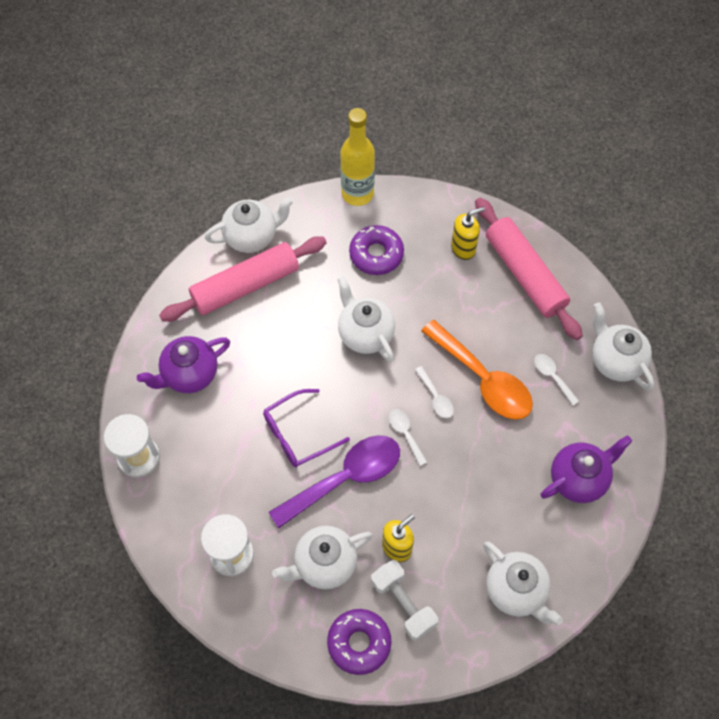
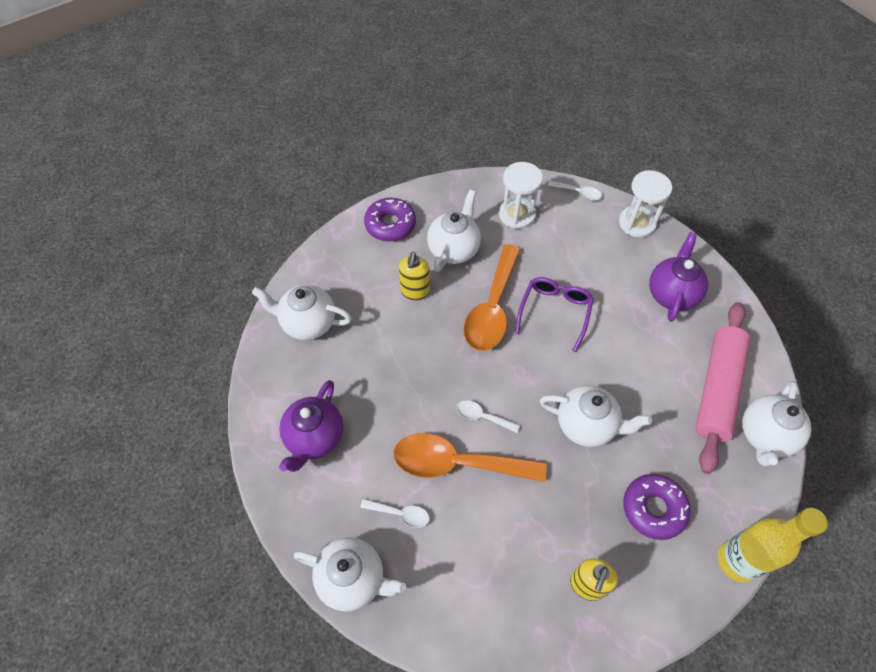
camera: 140 degrees right, 5 degrees down
(345, 478) = (492, 308): purple spoon -> orange spoon
(403, 603) = (381, 263): white dumbbell -> none
(405, 434) = (479, 370): white spoon -> white spoon (578, 193)
(524, 274) = (507, 606): pink rolling pin -> none

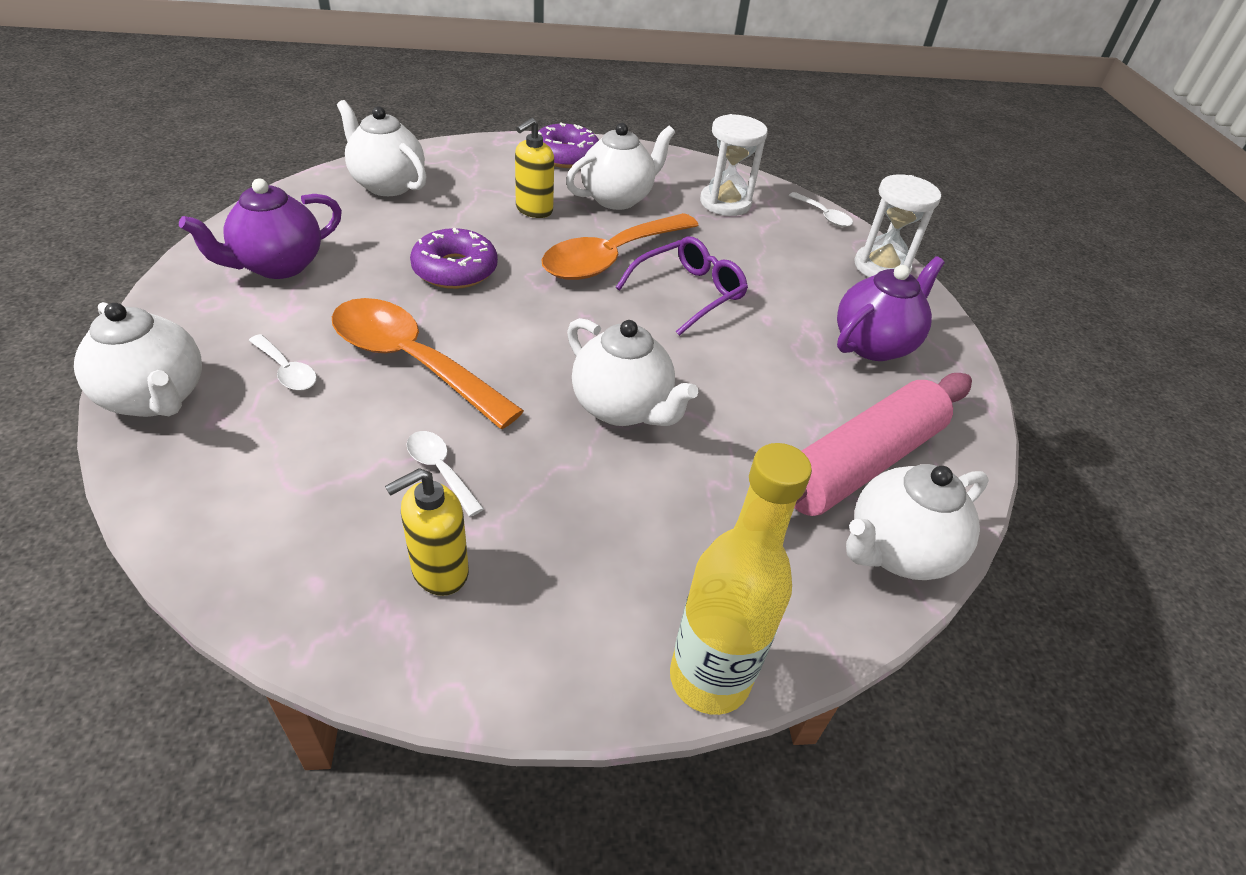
camera: 25 degrees right, 15 degrees down
(482, 417) = (492, 337): white spoon -> white spoon (440, 470)
(653, 509) = (631, 541): purple donut -> purple donut (455, 270)

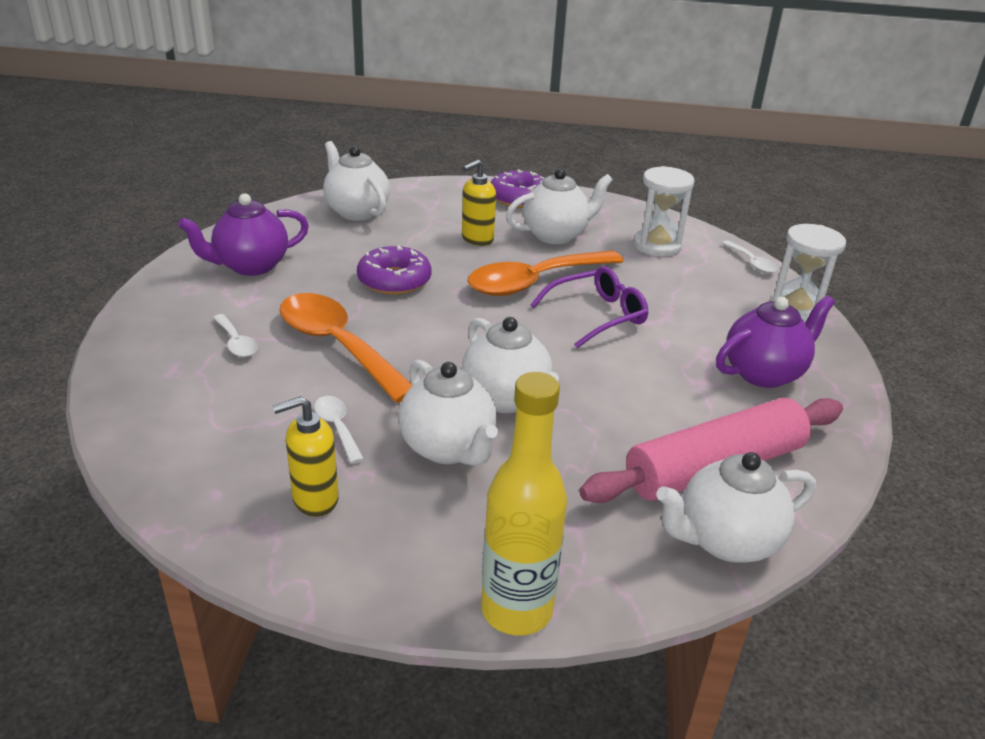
camera: 15 degrees right, 10 degrees down
(156, 398) = (133, 352): white teapot -> white teapot (448, 448)

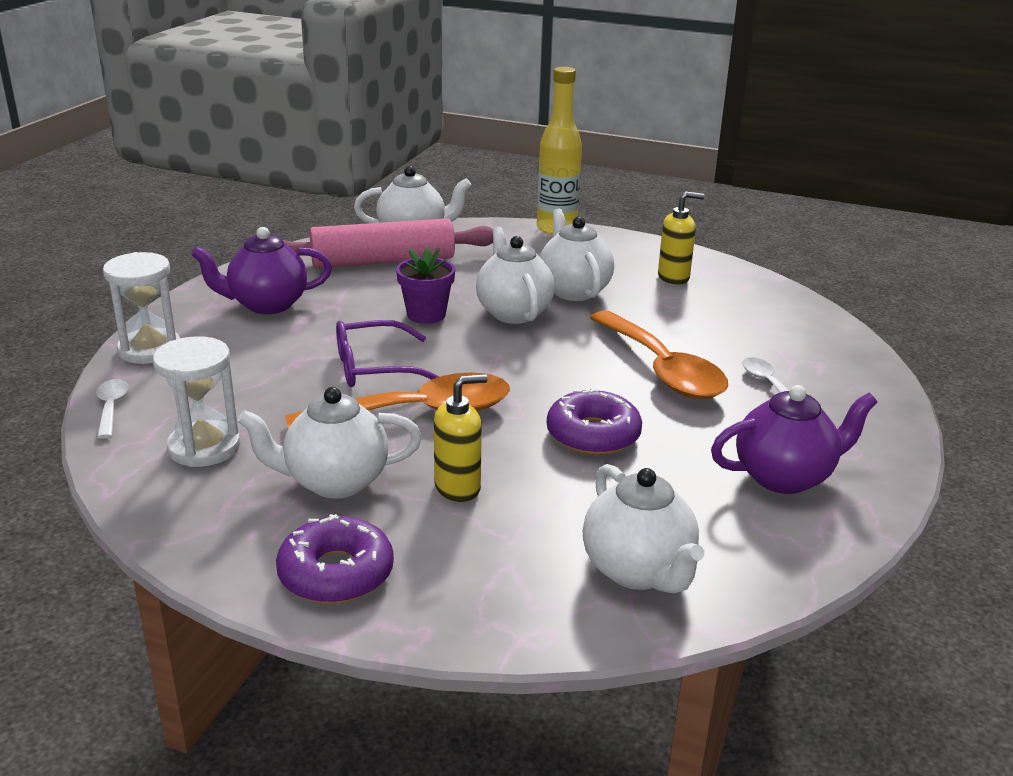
camera: 165 degrees left, 5 degrees down
(337, 427) = (659, 311): white spoon -> none
(596, 383) = (426, 315): none -> purple flower pot

